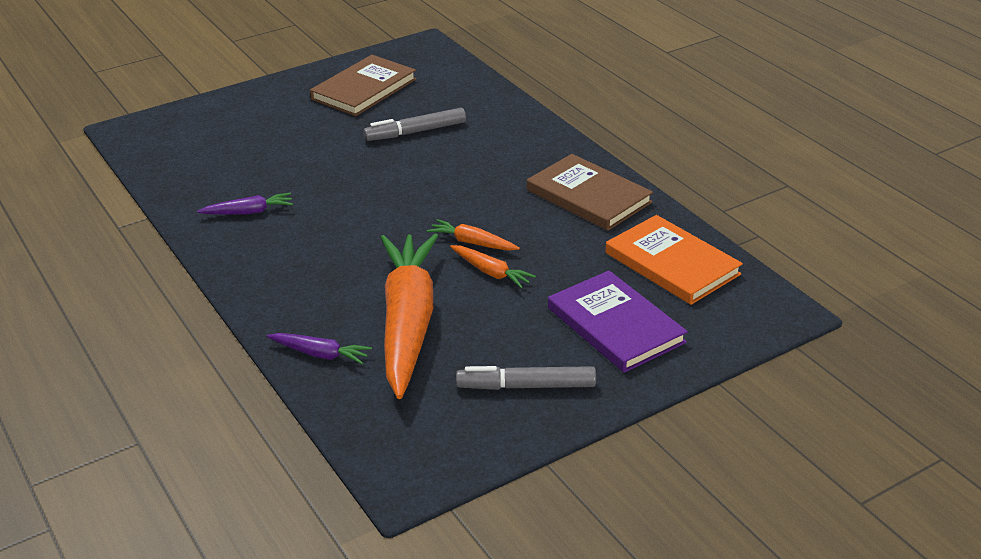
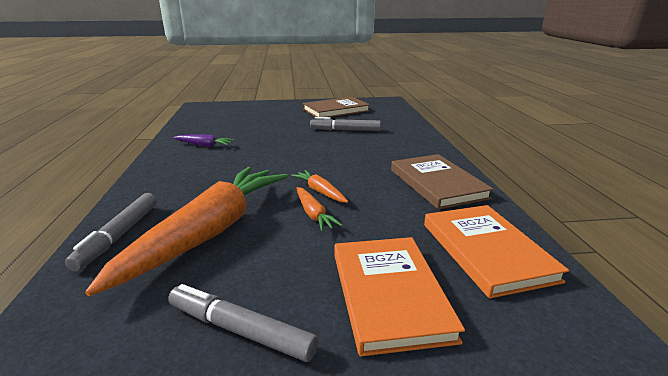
camera: 25 degrees right, 10 degrees down
(320, 354) = (119, 236): purple carrot -> grey marker
(615, 325) = (389, 294): purple book -> orange book

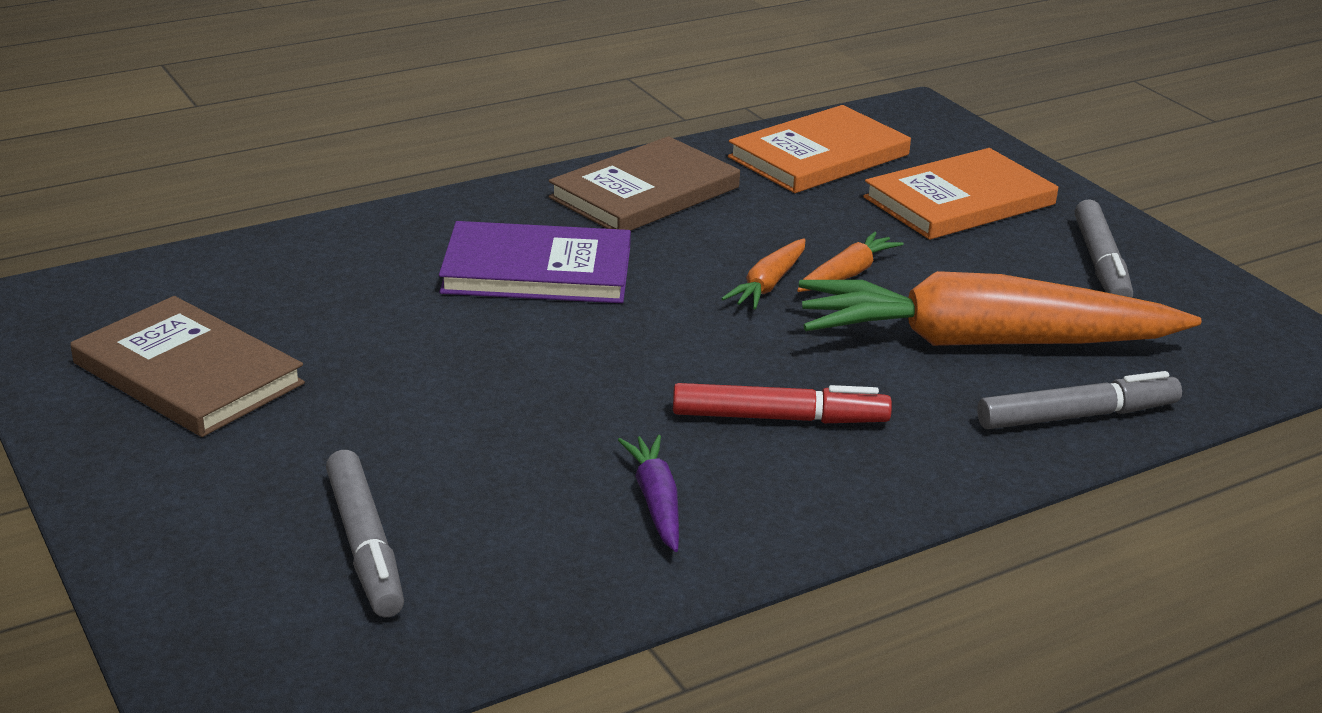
camera: 115 degrees left, 5 degrees up
(218, 170) = (779, 418): none -> red marker
(345, 130) = (395, 321): grey marker -> grey marker (365, 545)
(367, 152) = (537, 270): none -> purple book

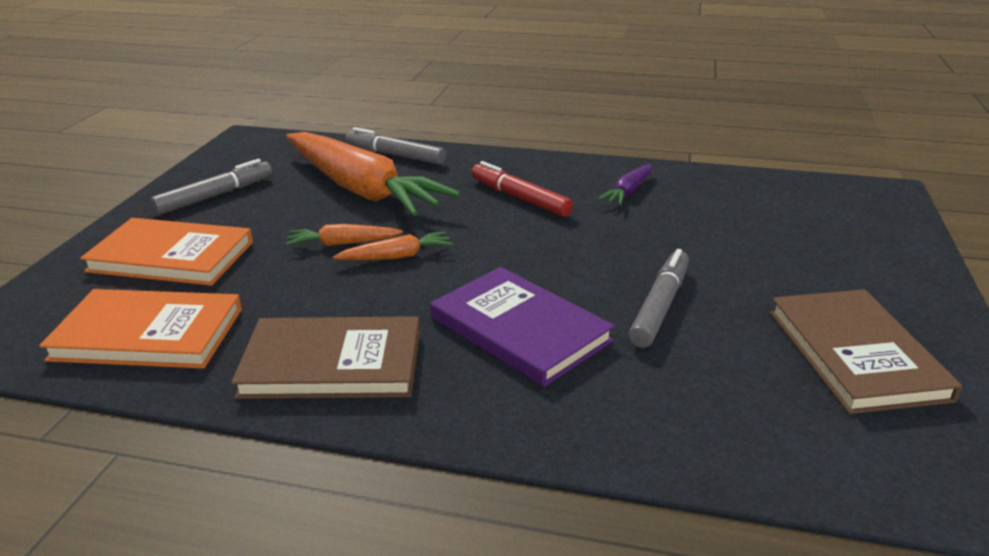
camera: 135 degrees left, 0 degrees up
(365, 545) = (788, 222): grey marker -> grey marker (660, 306)

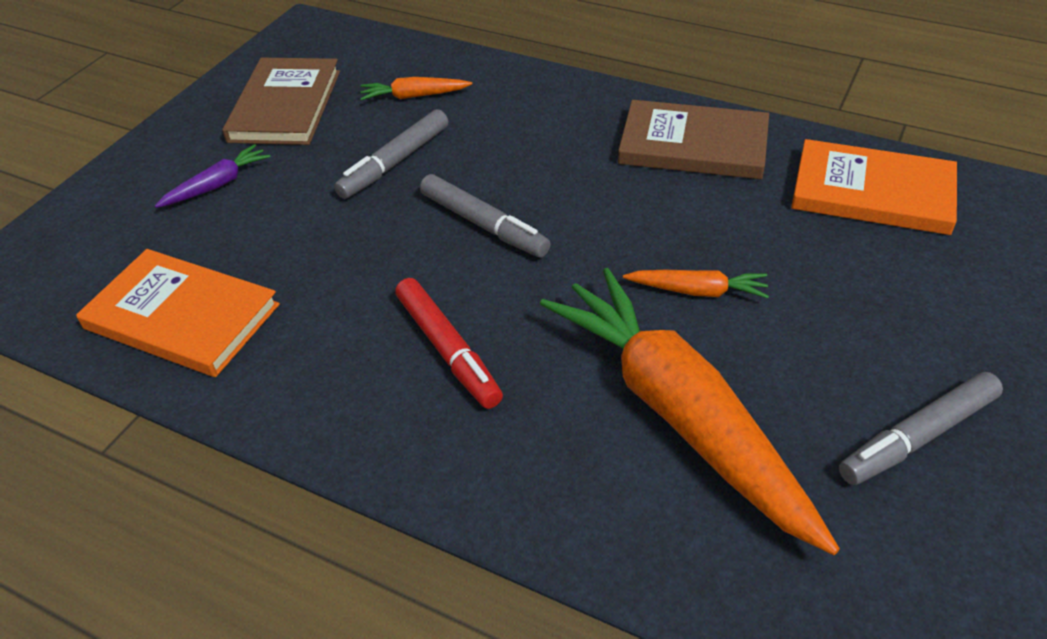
camera: 165 degrees left, 15 degrees up
(171, 256) = (910, 298): orange book -> orange book (182, 317)
(395, 155) = (618, 526): grey marker -> grey marker (484, 225)
(396, 256) = (632, 259): orange carrot -> orange carrot (414, 96)
(519, 329) = (529, 156): purple book -> none
(628, 191) = (293, 340): purple carrot -> purple carrot (217, 185)

